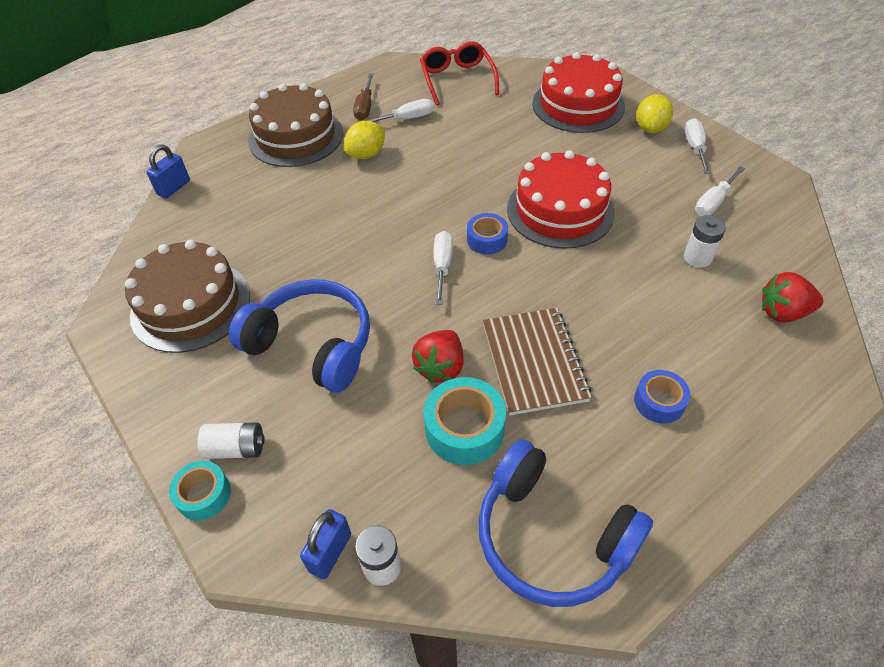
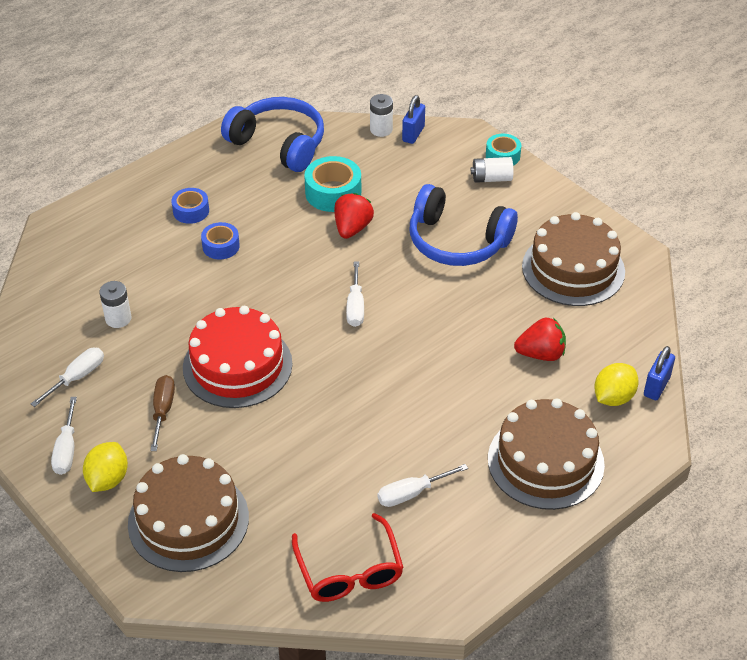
camera: 175 degrees right, 5 degrees down
(365, 107) = (470, 514): brown screwdriver -> brown screwdriver (163, 411)
(366, 154) = (452, 435): yellow lemon -> yellow lemon (613, 397)
(487, 239) = (313, 333): blue tape -> blue tape (221, 246)
(534, 362) = (279, 233): brown notebook -> none
(578, 105) = (188, 520): red cake -> brown cake
(783, 312) = (67, 273): red strawberry -> red strawberry (541, 354)

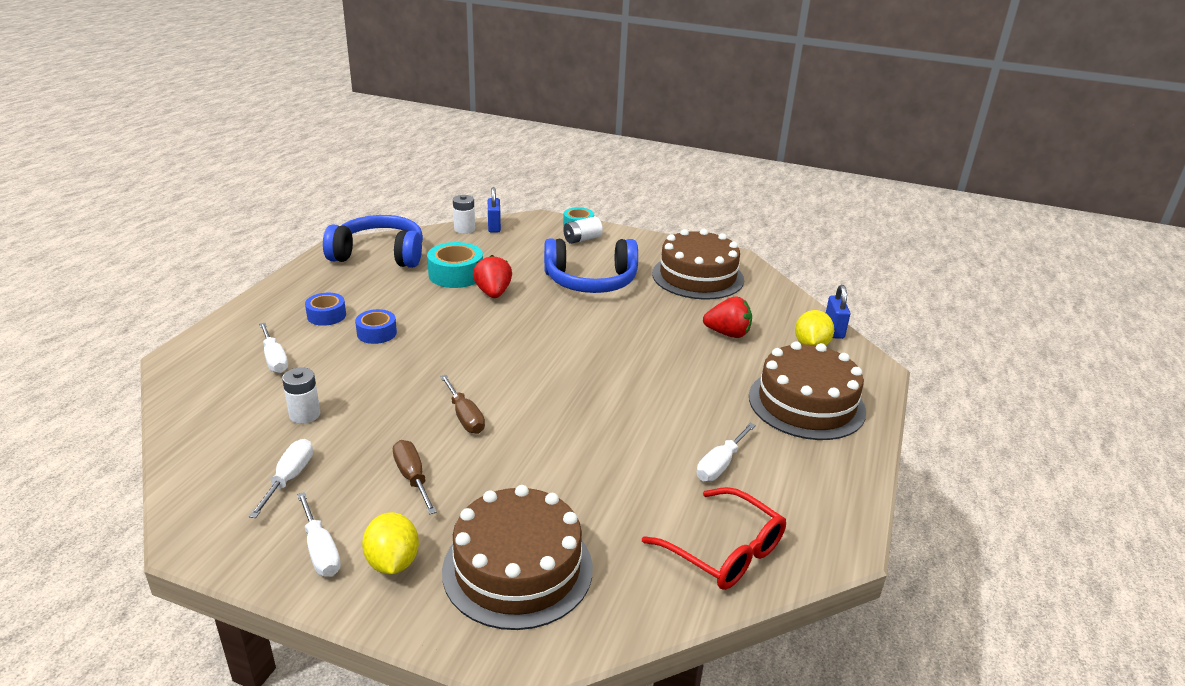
camera: 30 degrees left, 15 degrees down
(237, 365) = (465, 417): red cake -> brown screwdriver
(355, 306) = (542, 343): white screwdriver -> white screwdriver (274, 359)
(541, 354) = (727, 333): red strawberry -> red strawberry turned 45 degrees clockwise

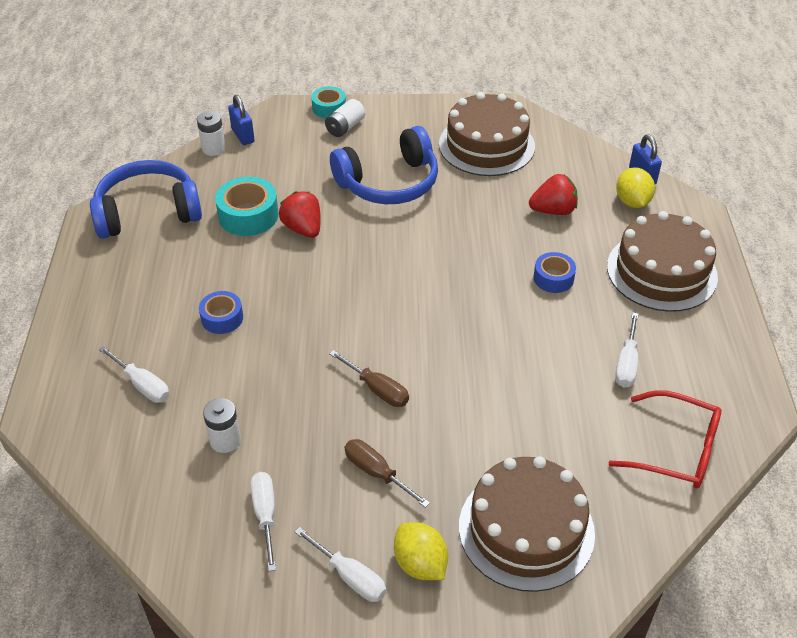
camera: 20 degrees left, 15 degrees up
(326, 315) = (153, 312): blue tape -> blue tape (553, 278)

